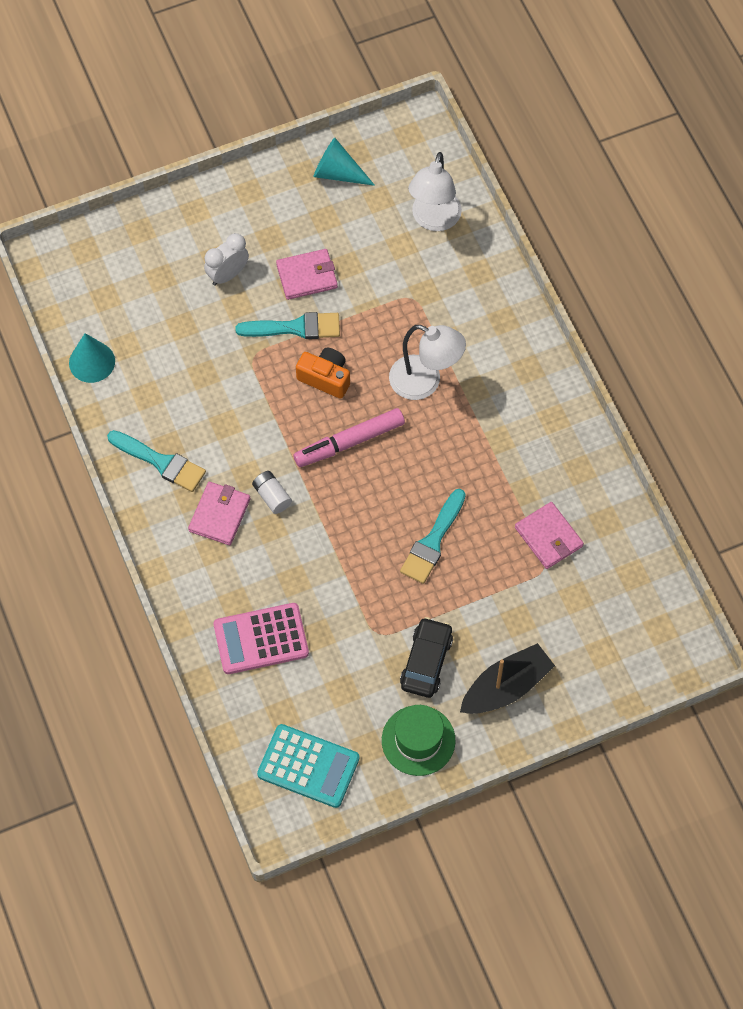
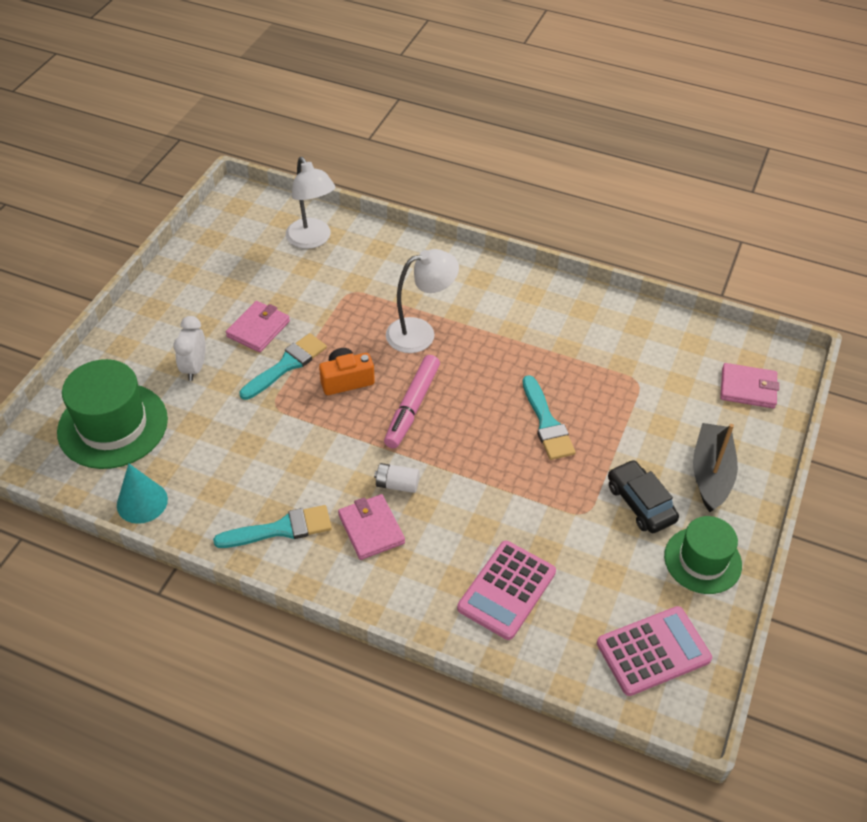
camera: 45 degrees left, 15 degrees down
(127, 280) = (113, 425): none -> green hat
(308, 766) = (653, 651): turquoise calculator -> pink calculator
(338, 173) = (211, 256): turquoise cone -> none
(548, 537) = (616, 362): pink wallet -> pink wallet (748, 388)

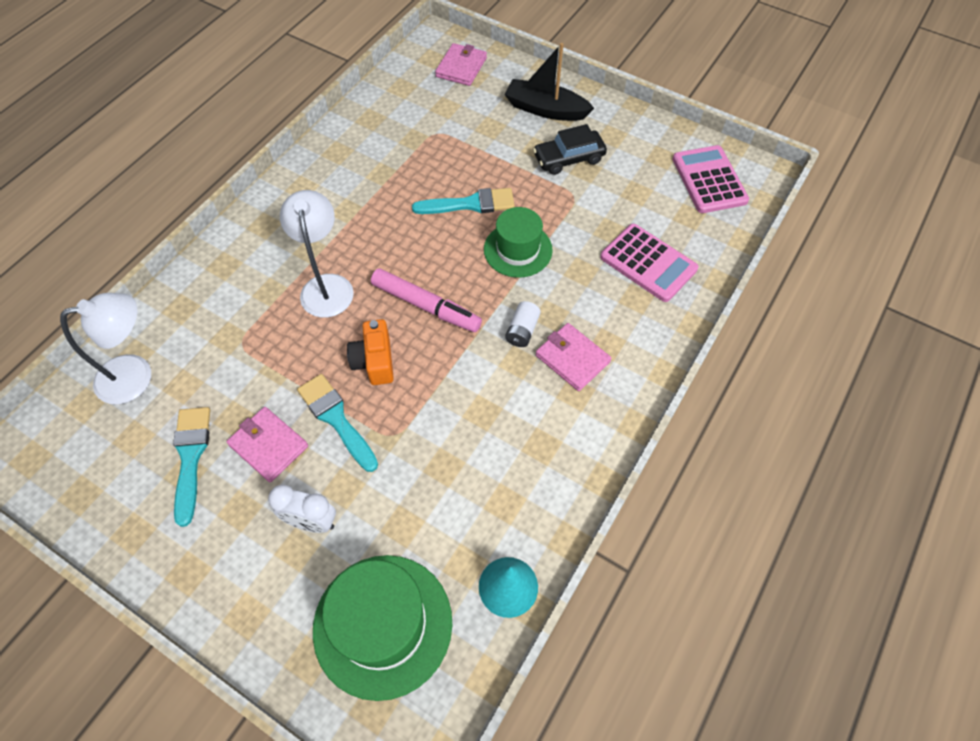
camera: 80 degrees left, 10 degrees up
(280, 529) = (563, 440): turquoise brush -> turquoise brush (190, 457)
(371, 529) = (572, 358): pink wallet -> pink wallet turned 60 degrees clockwise
(702, 560) = (628, 133): green hat -> green hat (518, 250)

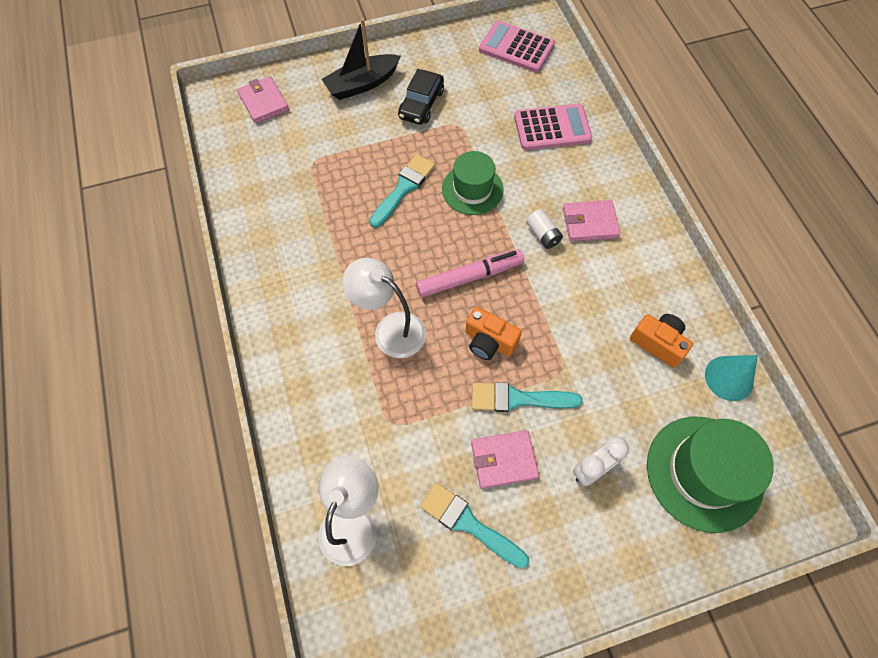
camera: 50 degrees left, 5 degrees up
(492, 497) = (658, 343): none -> orange camera

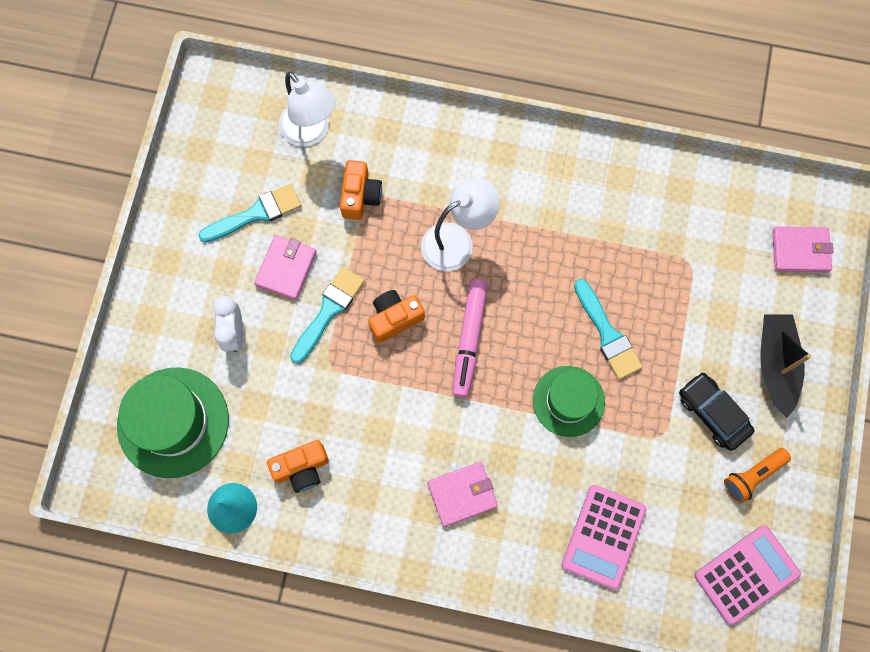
camera: 120 degrees right, 10 degrees up
(394, 434) = (360, 196): none -> orange camera
(450, 68) = (752, 476): none -> orange flashlight
(543, 235) = (475, 437): white battery -> none
(590, 223) = (462, 494): pink wallet -> pink wallet turned 45 degrees clockwise

